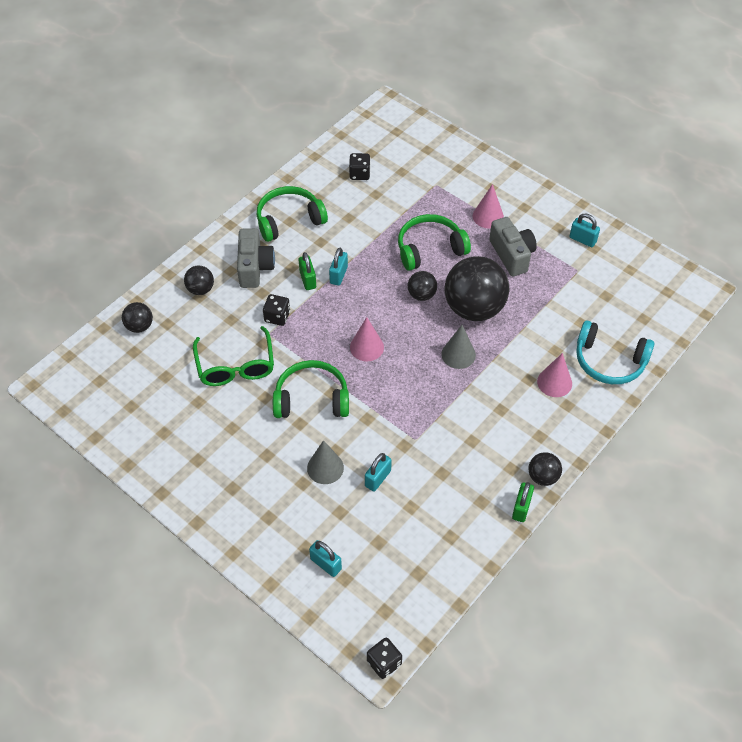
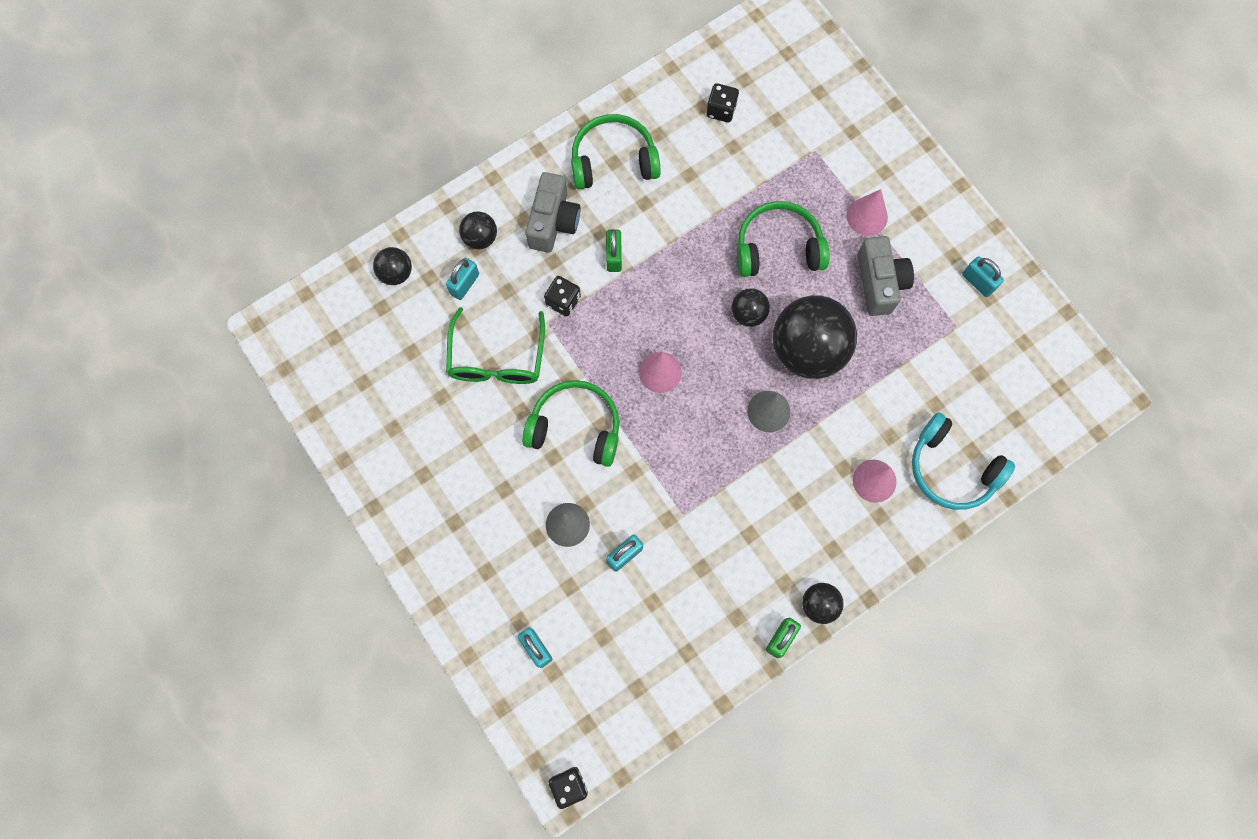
camera: 15 degrees right, 20 degrees up
(338, 275) = (653, 259): turquoise padlock -> turquoise padlock (464, 284)

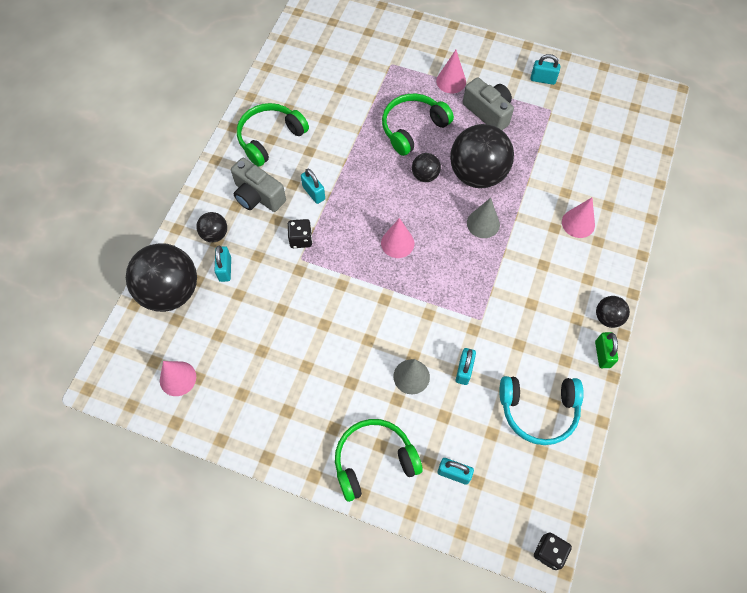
camera: 35 degrees left, 10 degrees down
(344, 370) = (178, 378): none -> pink cone
(396, 273) = (170, 291): black ball -> black ball, size x2.13
(497, 359) = (283, 302): green glasses -> none
(553, 222) = (258, 196): grey camera -> grey camera turned 150 degrees clockwise
(575, 427) = (369, 311): green headphones -> green headphones (374, 460)
(614, 256) = (313, 193): green padlock -> turquoise padlock
(721, 110) = (317, 73): black dice -> none
(952, 469) = (615, 188): turquoise headphones -> turquoise headphones (538, 410)

